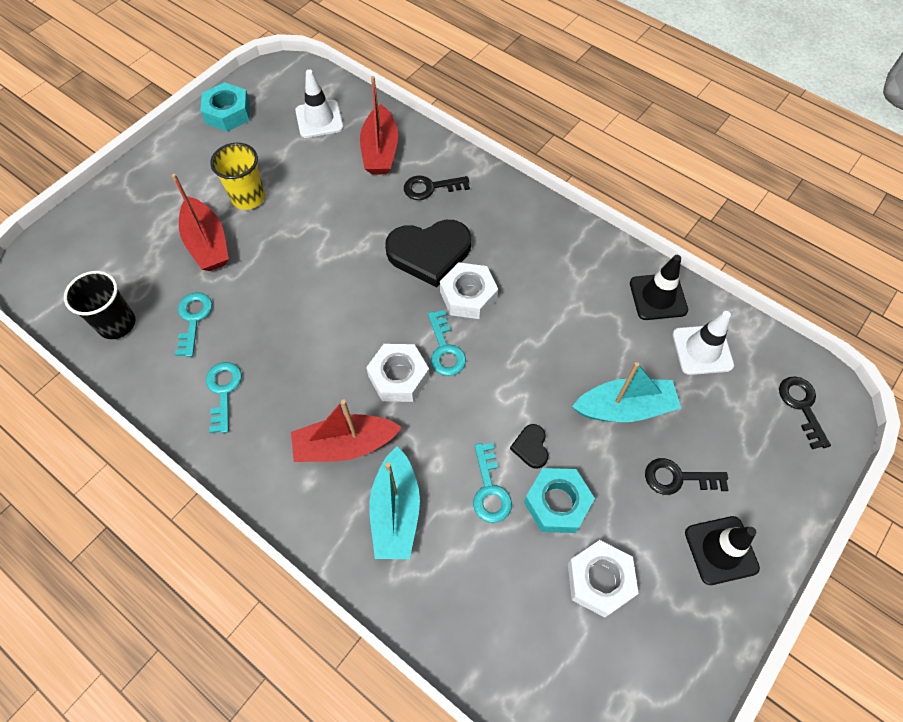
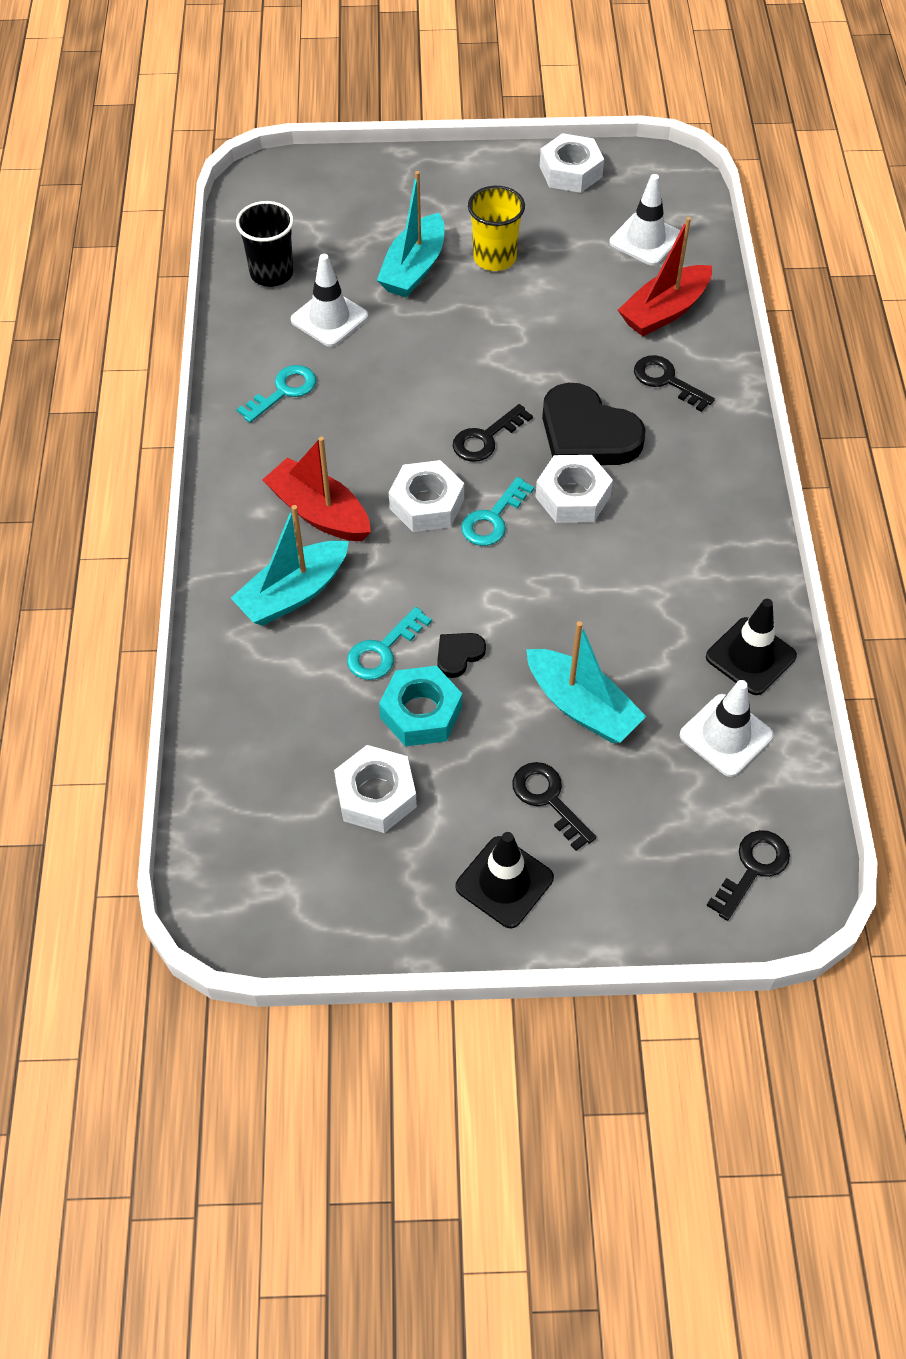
camera: 50 degrees right, 5 degrees down
(193, 319) = (329, 318): turquoise key -> white traffic cone
(207, 243) = (414, 268): red boat -> turquoise boat
(228, 113) = (570, 171): turquoise nut -> white nut
(380, 307) = (486, 438): none -> black key

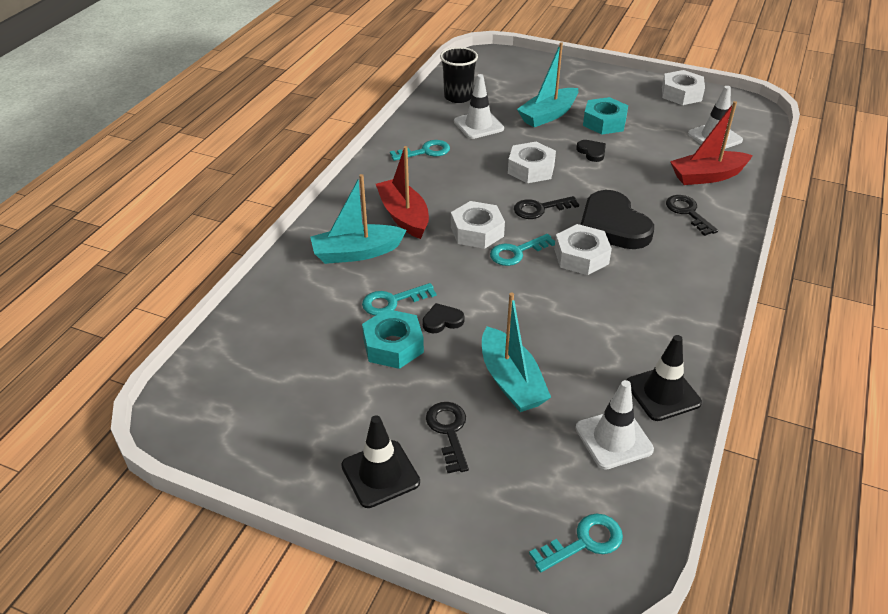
camera: 25 degrees right, 15 degrees down
(376, 795) = (328, 384): white nut -> white nut (531, 169)
(494, 258) = (604, 122): yellow cup -> turquoise nut
(504, 318) = (592, 152): none -> black heart
(752, 868) = (584, 542): black key -> turquoise key

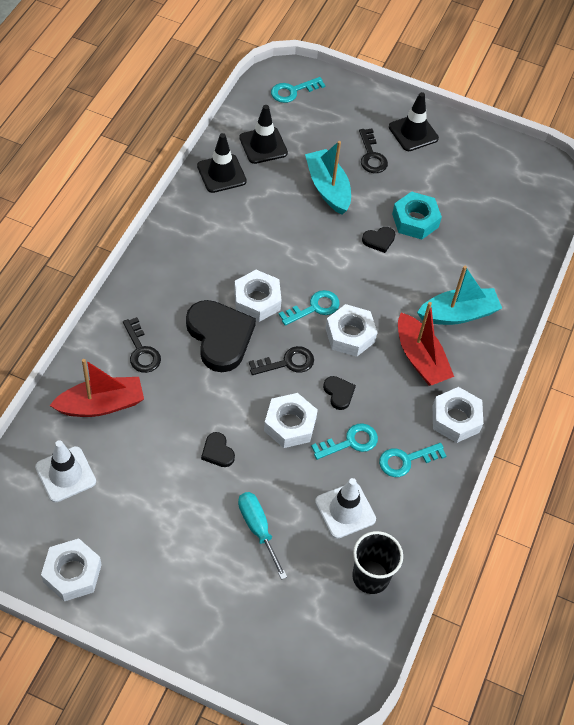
camera: 175 degrees right, 15 degrees up
(376, 177) = (455, 419): none -> white nut
(392, 301) = (420, 260): turquoise key -> turquoise key (350, 442)
(487, 190) = (339, 393): none -> black heart
(548, 115) = (258, 529): turquoise boat -> turquoise screwdriver
(604, 122) = (190, 510): turquoise nut -> none
(613, 439) = (263, 145): white traffic cone -> black traffic cone

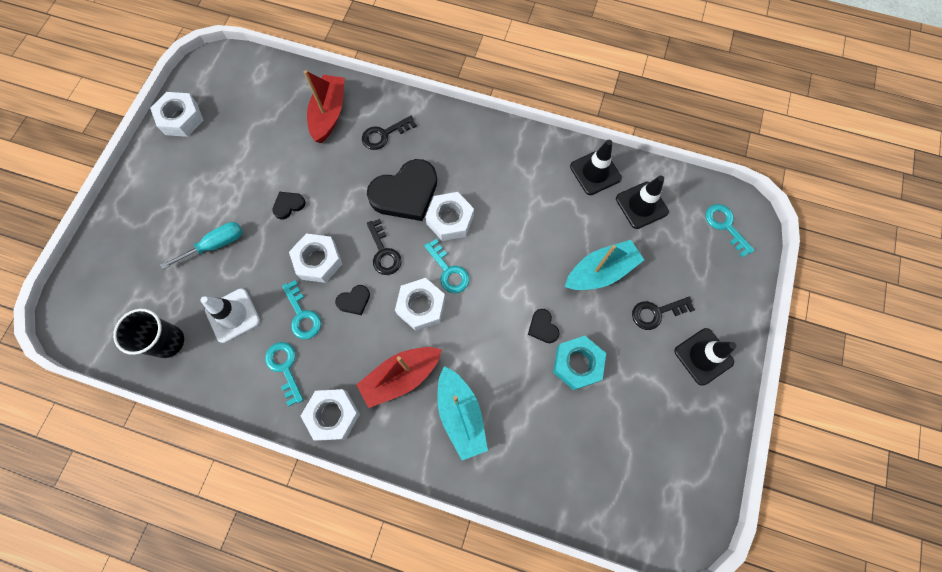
camera: 90 degrees right, 15 degrees up
(65, 474) = (265, 100): white traffic cone -> none
(101, 405) = (329, 114): red boat -> red boat turned 150 degrees counterclockwise

